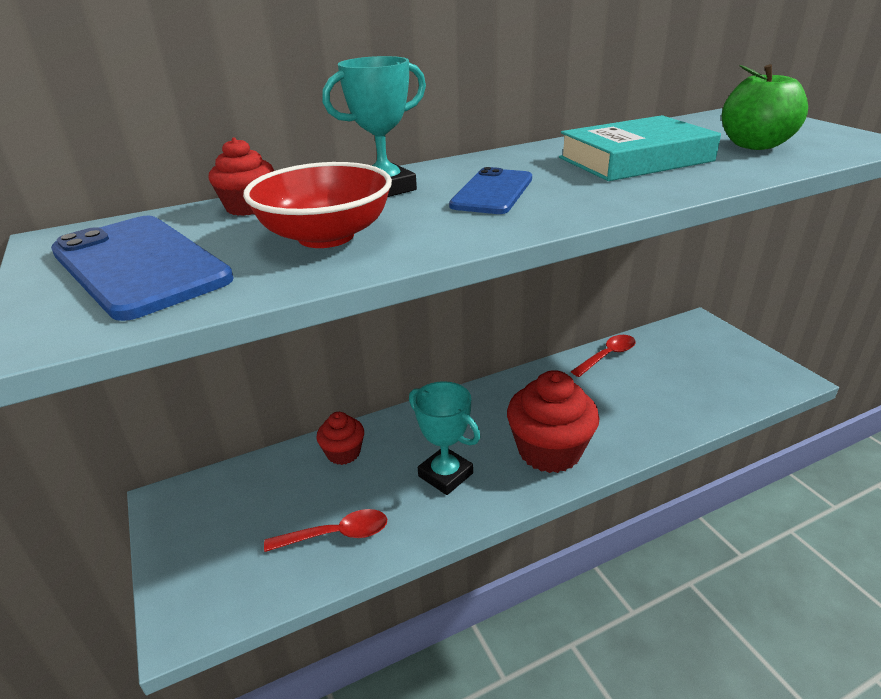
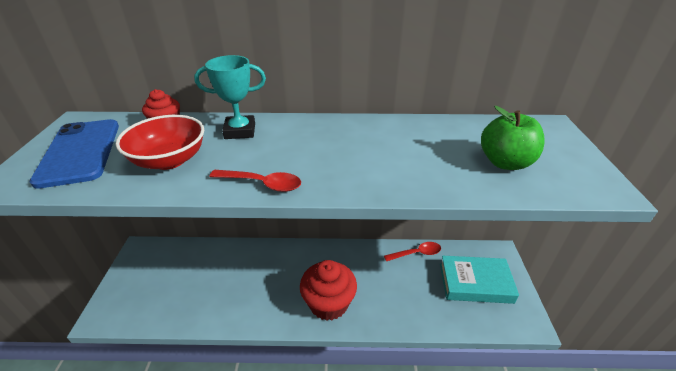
camera: 25 degrees right, 5 degrees up
(336, 534) = (190, 302): red spoon -> red spoon (262, 184)
(343, 453) = (228, 256): red cupcake -> none
(445, 475) = (264, 292): turquoise trophy -> none
(492, 192) = (287, 153): blue phone -> none
(635, 159) = (405, 151): turquoise book -> turquoise book (475, 283)

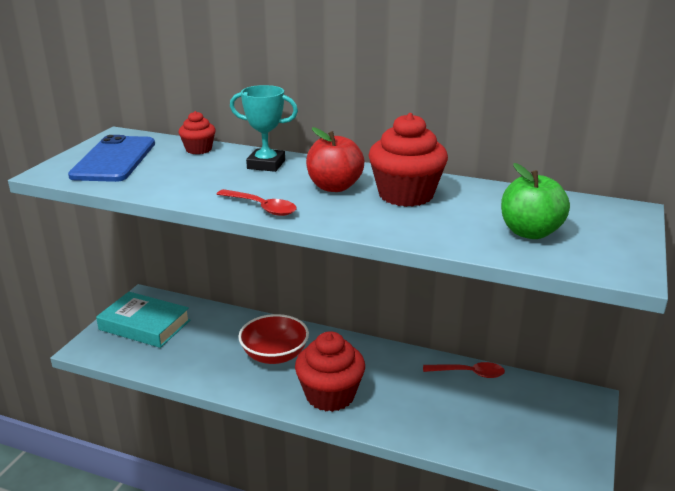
camera: 20 degrees right, 10 degrees down
(169, 160) = (188, 177): red bowl -> red bowl (274, 355)
(316, 145) = (334, 187): none -> red apple
(381, 142) = (406, 195): none -> red cupcake
(475, 283) = (531, 421): turquoise book -> turquoise book (144, 325)

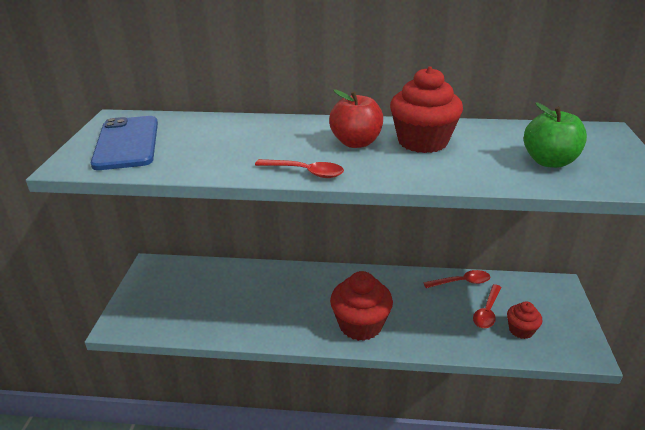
camera: 15 degrees left, 5 degrees up
(144, 325) = (163, 292): turquoise book -> none
(198, 149) = (204, 122): red cupcake -> red cupcake (521, 330)
(266, 164) = (278, 129): turquoise trophy -> none
(274, 355) = (295, 297): red bowl -> none
(482, 410) = (487, 312): none -> red spoon

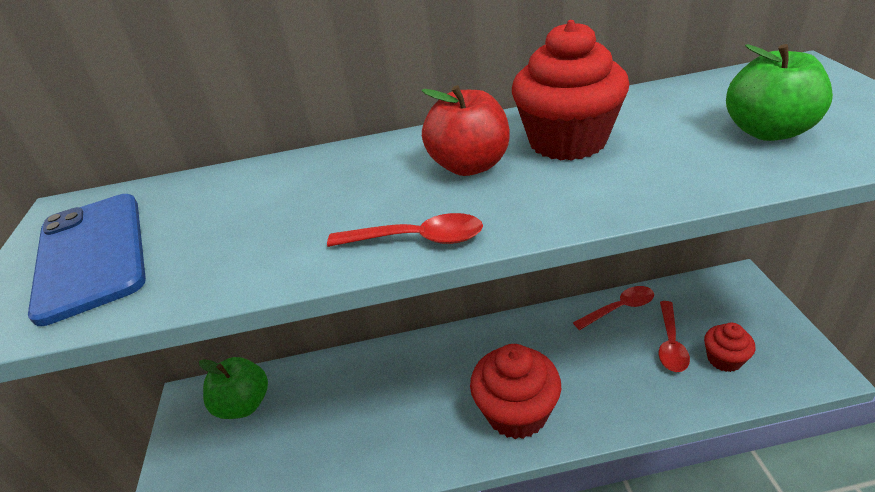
camera: 10 degrees left, 5 degrees up
(185, 277) = (244, 404): none -> green apple

